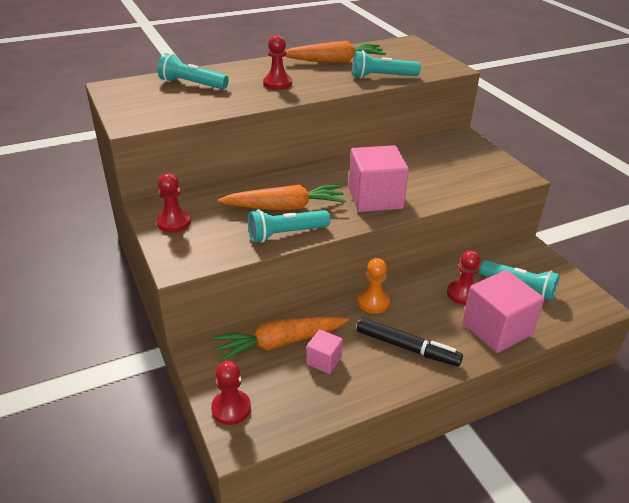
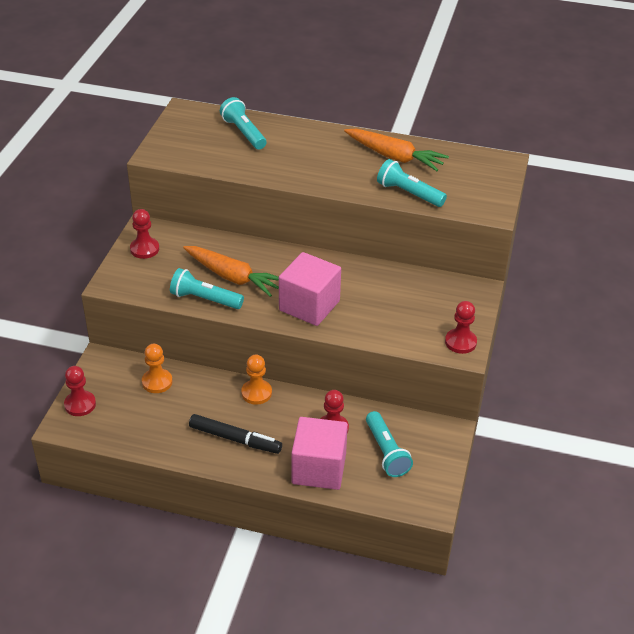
camera: 40 degrees right, 5 degrees up
(277, 83) = (310, 161): red pawn -> red pawn (460, 342)
(280, 343) = (157, 382): orange carrot -> orange pawn
(324, 360) = (169, 411): pink cube -> none
(407, 347) = (235, 439): black marker -> black marker turned 45 degrees counterclockwise

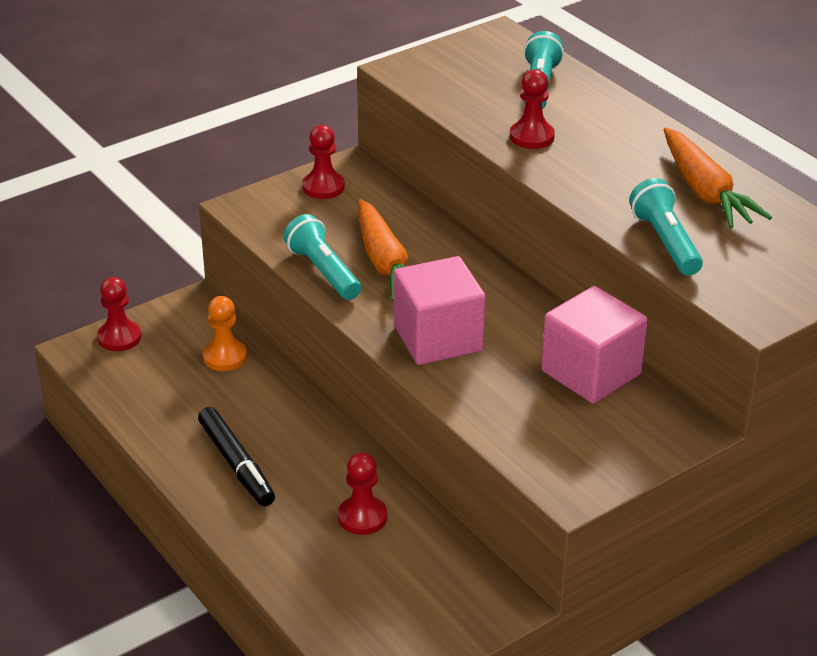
camera: 40 degrees right, 5 degrees down
(256, 393) = (320, 428): orange pawn -> none
(319, 468) = (292, 551): pink cube -> pink cube (591, 372)
(386, 452) = (395, 581): turquoise flashlight -> none
(460, 342) = (581, 479): red pawn -> red pawn (531, 137)

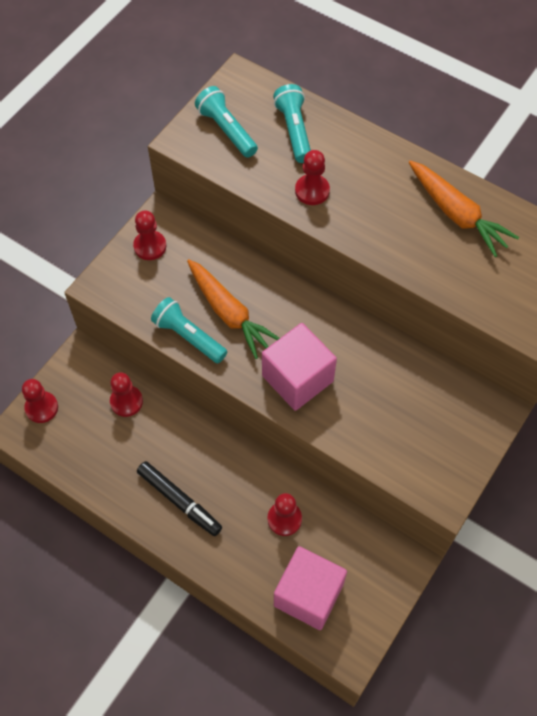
camera: 20 degrees left, 25 degrees up
(225, 357) = (126, 401): orange pawn -> red pawn
(591, 372) = (413, 377): pink cube -> pink cube (308, 595)
(665, 242) = (450, 278): turquoise flashlight -> turquoise flashlight (226, 130)

